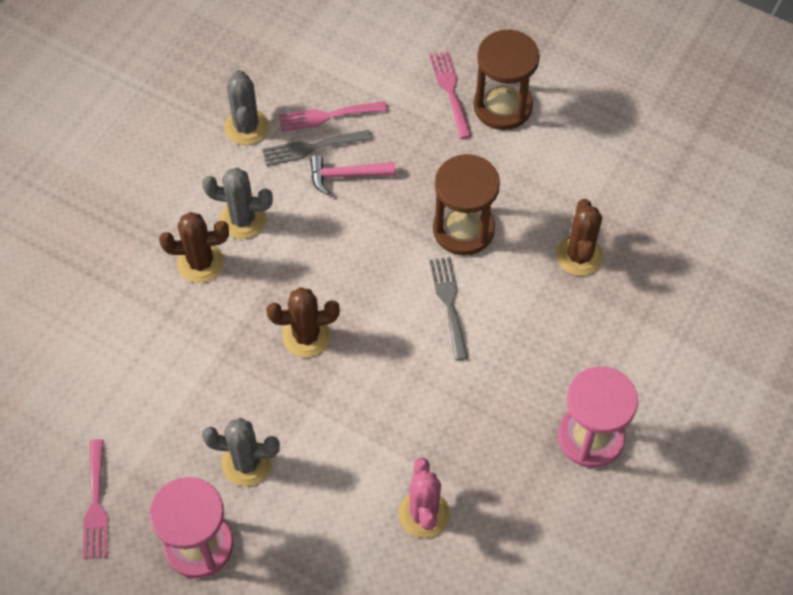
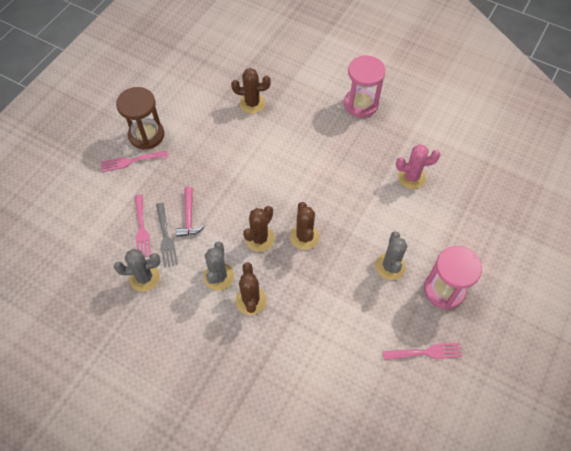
camera: 90 degrees left, 0 degrees up
(305, 272) = (259, 238): none -> brown cactus
(449, 303) = (281, 164): grey fork -> none
(463, 229) = (232, 156): brown hourglass -> none

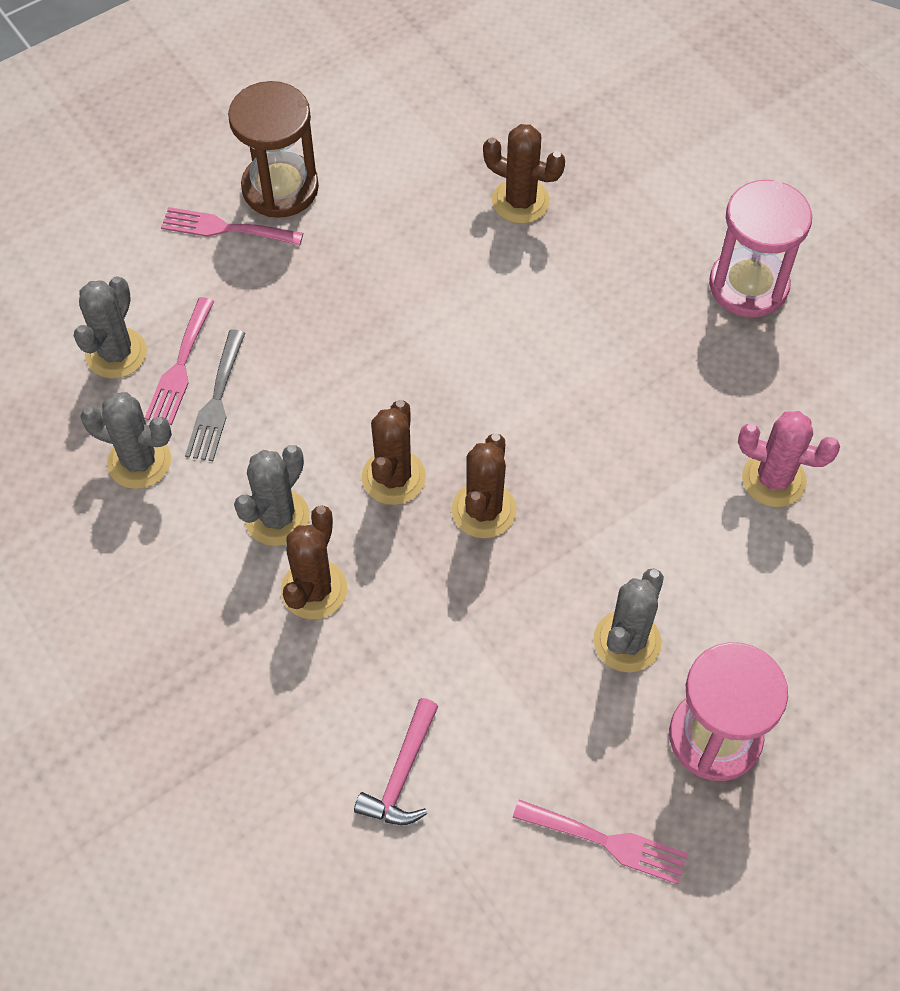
camera: 25 degrees right, 0 degrees up
(109, 234) = (116, 353): none -> grey cactus
(189, 217) = (280, 381): pink hammer -> pink hammer (402, 774)
(259, 238) = (393, 477): brown cactus -> brown cactus turned 45 degrees counterclockwise

